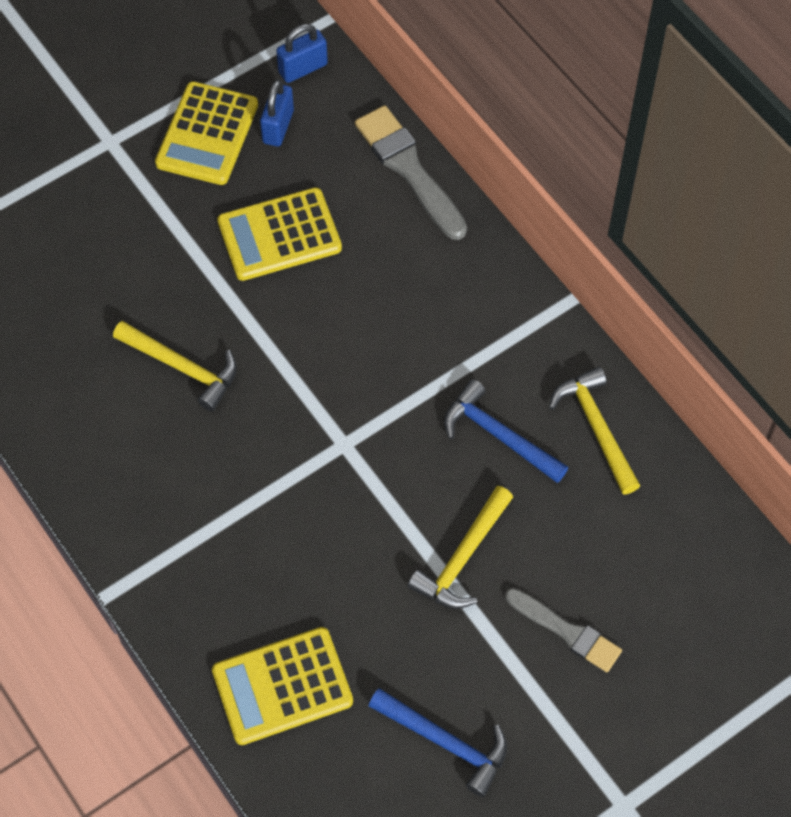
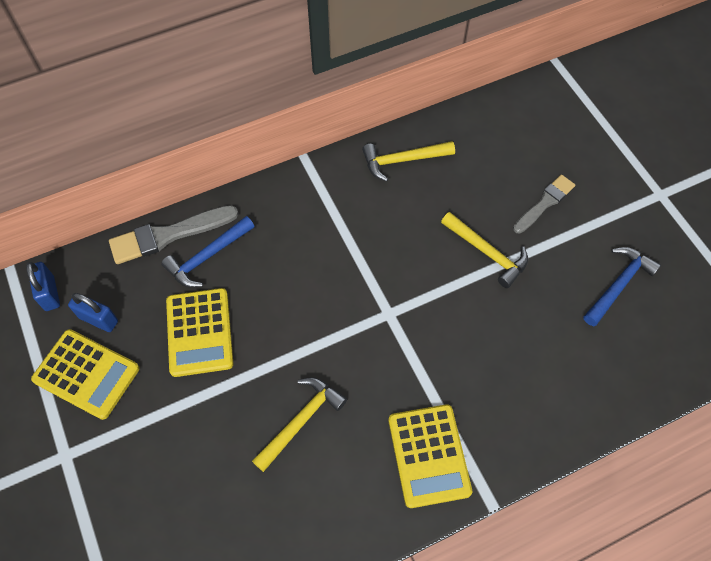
camera: 80 degrees left, 0 degrees up
(282, 686) = (575, 382): yellow calculator -> yellow calculator (429, 455)
(498, 435) = (398, 216): blue hammer -> blue hammer (207, 257)

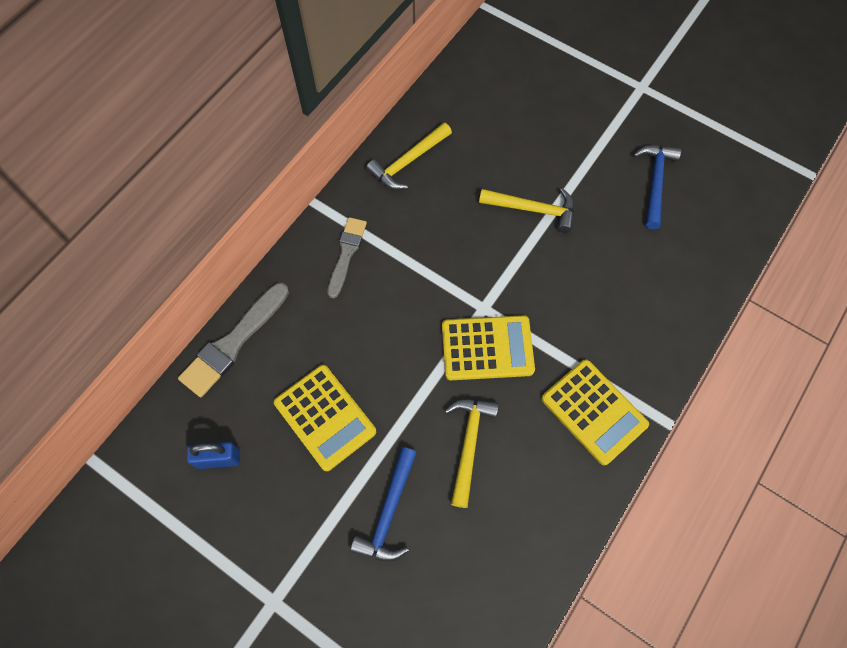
camera: 30 degrees left, 5 degrees up
(50, 293) = (151, 461): blue padlock -> none
(86, 374) = (242, 516): yellow calculator -> yellow calculator (487, 348)
(207, 257) = (285, 343): blue hammer -> blue hammer (389, 512)
(545, 203) = (554, 140): grey brush -> grey brush (346, 254)

